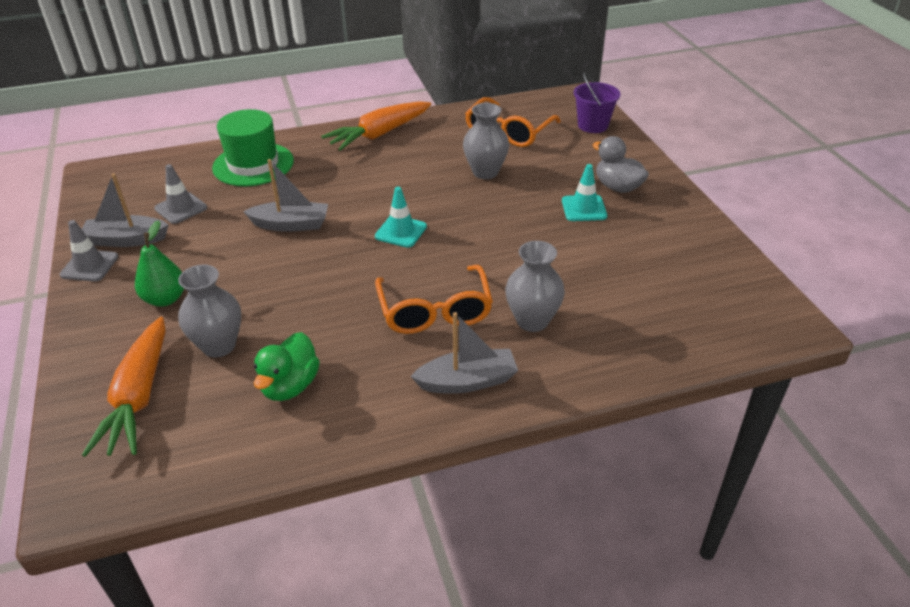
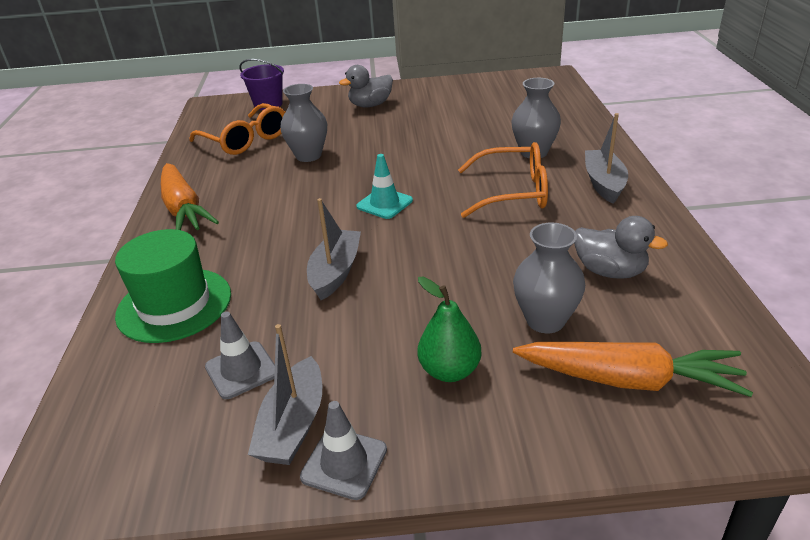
camera: 75 degrees left, 5 degrees down
(290, 386) = (610, 271): green duck -> grey duck
(584, 208) = (393, 120): turquoise traffic cone -> none

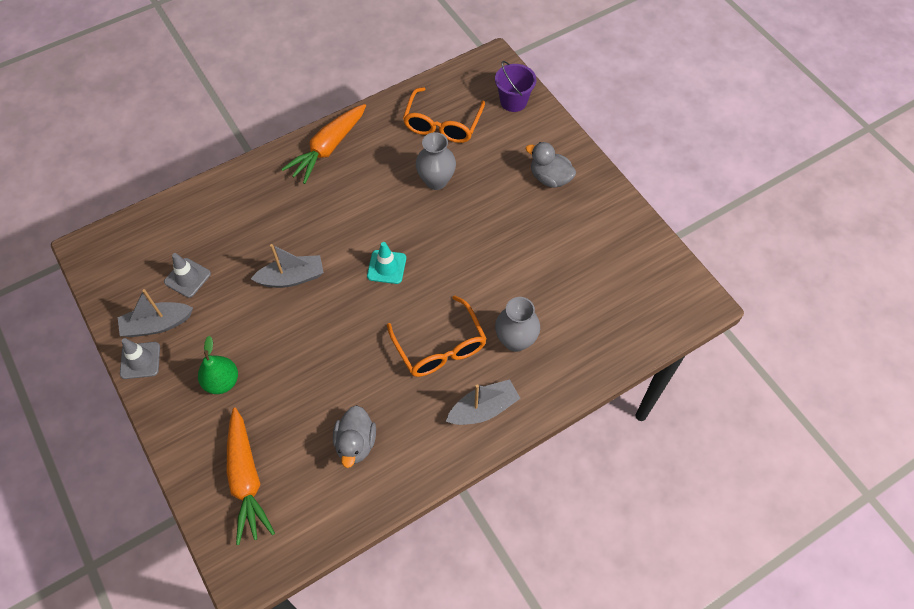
camera: 60 degrees right, 25 degrees up
(174, 304) = (228, 210): green hat -> none
(545, 320) = (286, 418): grey vase -> none

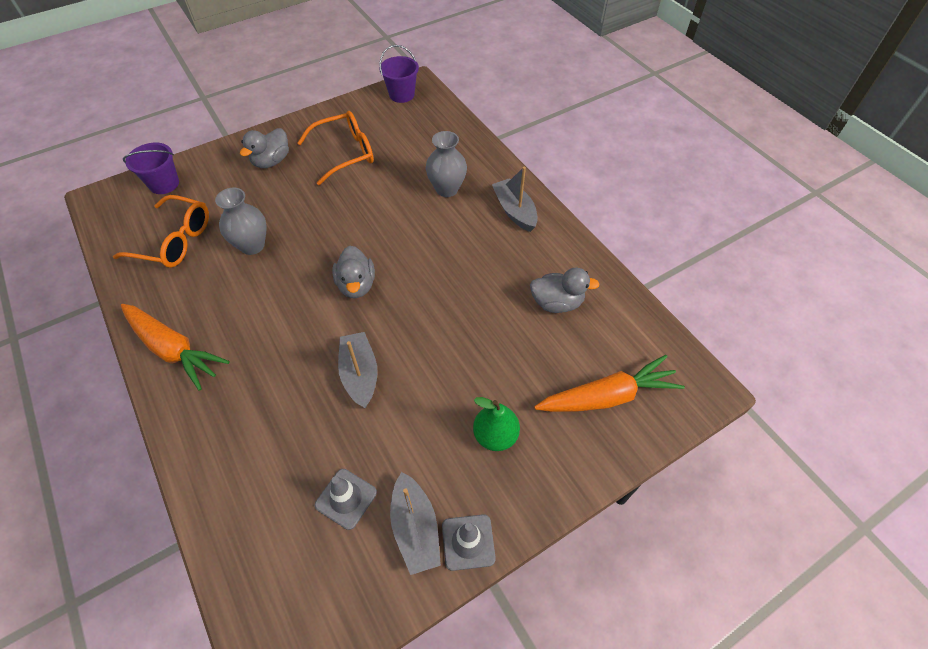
camera: 90 degrees left, 5 degrees down
(386, 267) = (356, 285): turquoise traffic cone -> grey duck
(440, 346) = (452, 241): orange glasses -> orange glasses (344, 153)
(676, 288) = (401, 95): none -> purple bucket

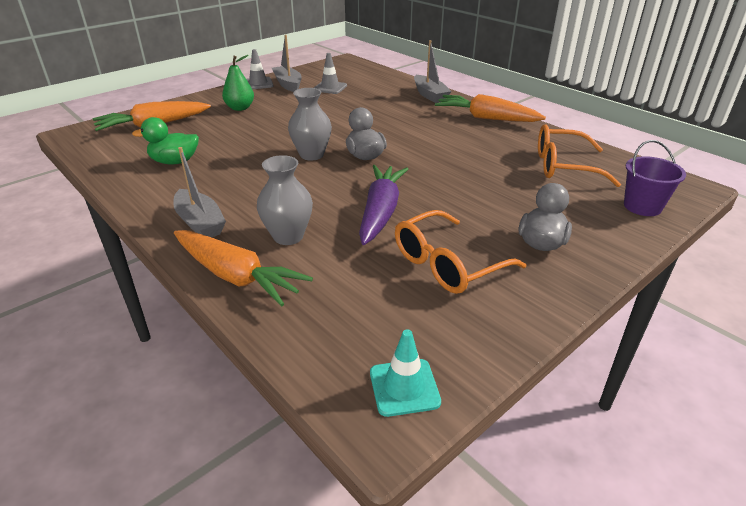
camera: 170 degrees right, 20 degrees down
(252, 245) = (484, 170): grey vase -> grey vase (311, 155)
(360, 374) = (340, 120): grey boat -> grey boat (430, 95)
(370, 204) = (381, 212): none -> purple carrot
(401, 95) = (404, 387): purple bucket -> turquoise traffic cone
(483, 161) = (236, 276): none -> orange carrot
(556, 303) = (175, 162): grey duck -> green duck

